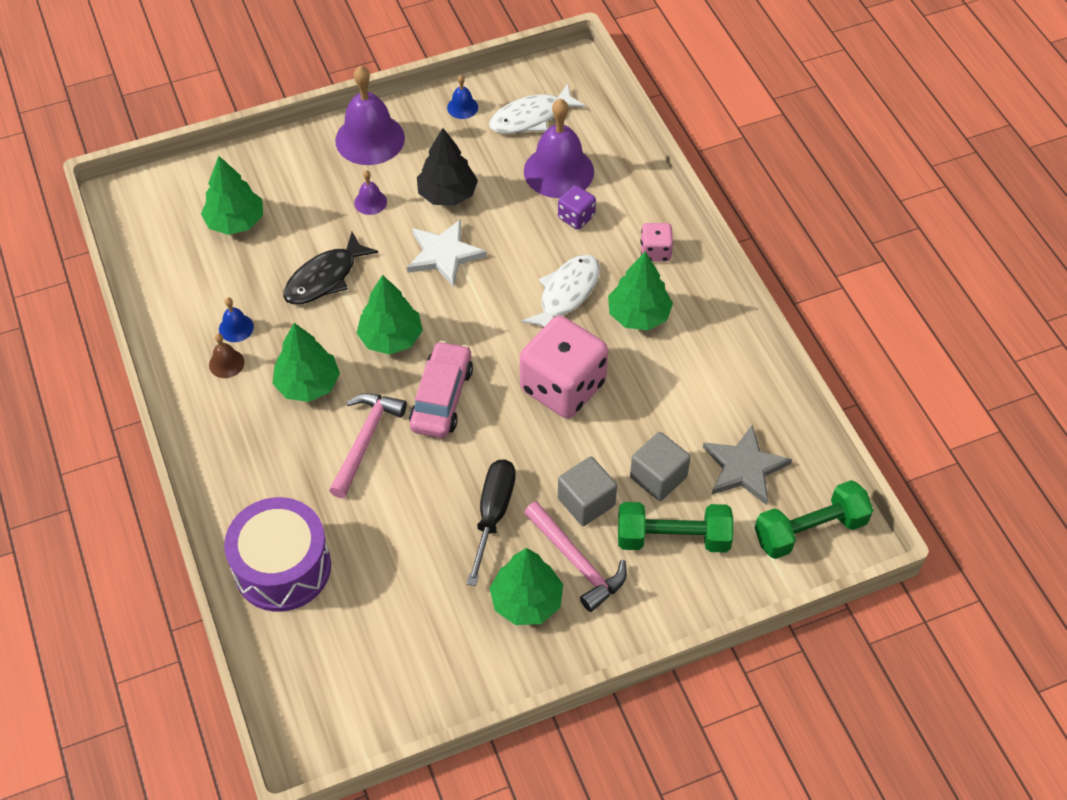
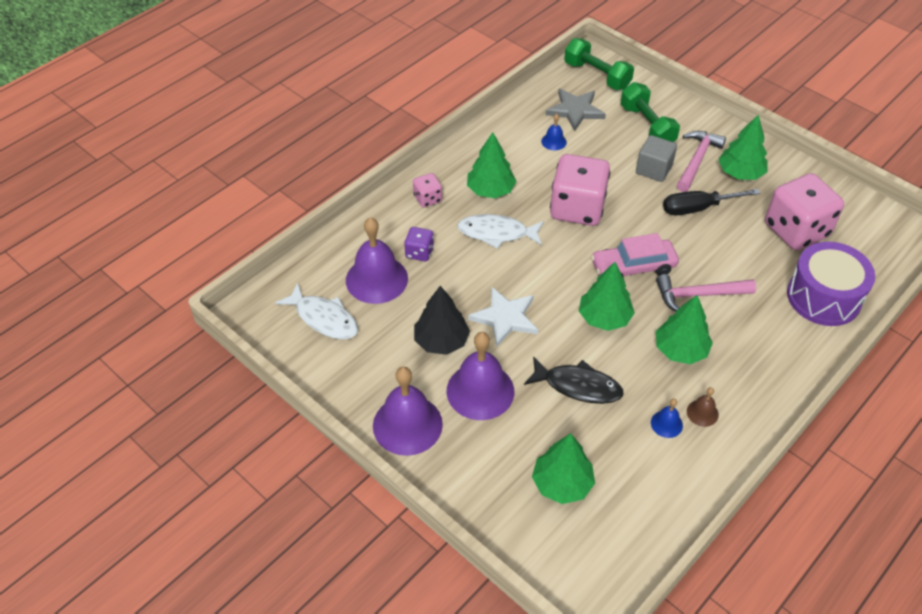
camera: 115 degrees left, 5 degrees down
(370, 202) = (480, 391): purple bell -> purple bell, size x2.19
(395, 605) = (796, 230): none -> pink dice
(462, 107) = (334, 371): blue bell -> blue bell (554, 141)
(658, 477) = (611, 144): grey cube -> none

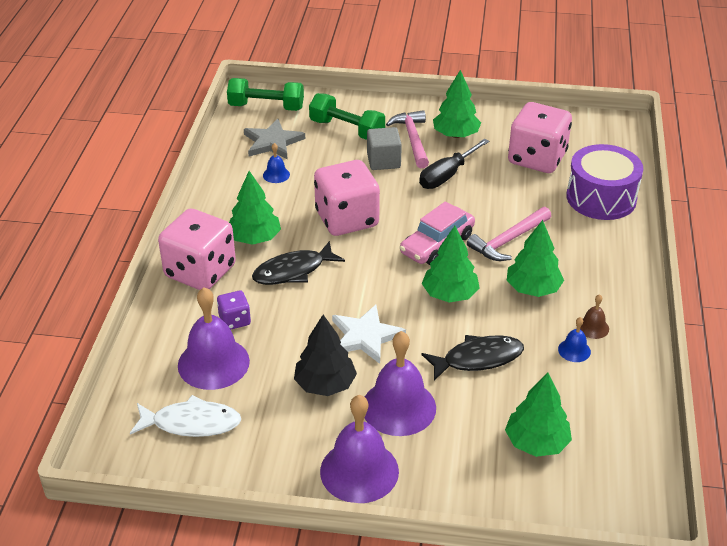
camera: 35 degrees left, 10 degrees down
(427, 199) = (200, 272): pink dice -> pink dice, size x2.13
(497, 233) = (293, 271): white fish -> black fish

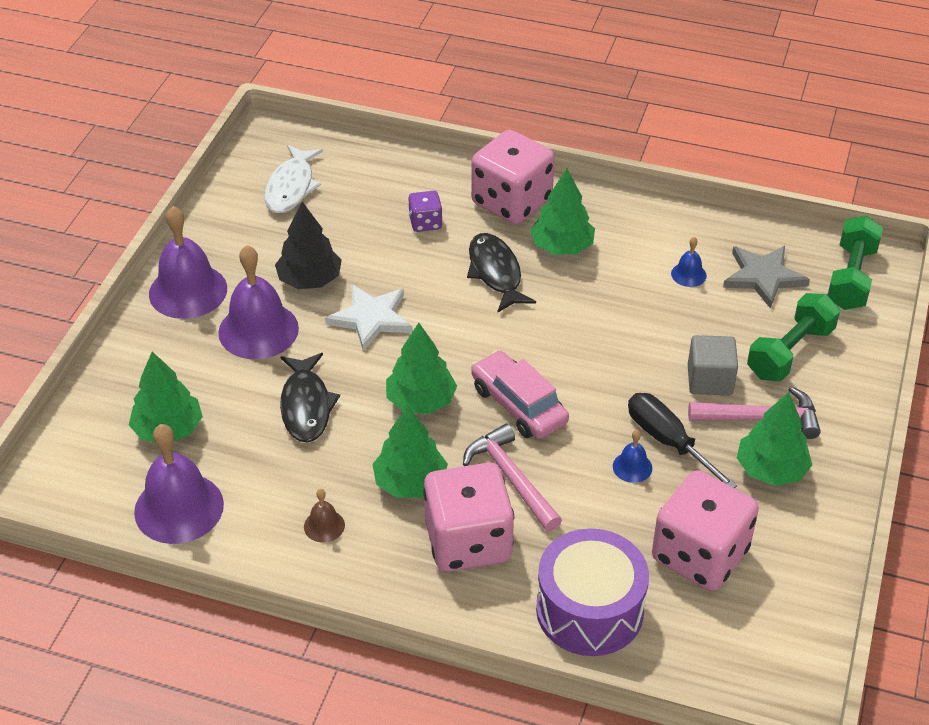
camera: 100 degrees right, 5 degrees up
(213, 363) = (366, 205): purple bell -> purple bell (179, 508)
(347, 219) = (585, 328): pink dice -> pink dice (468, 542)
(574, 350) = (291, 497): blue bell -> blue bell (632, 467)

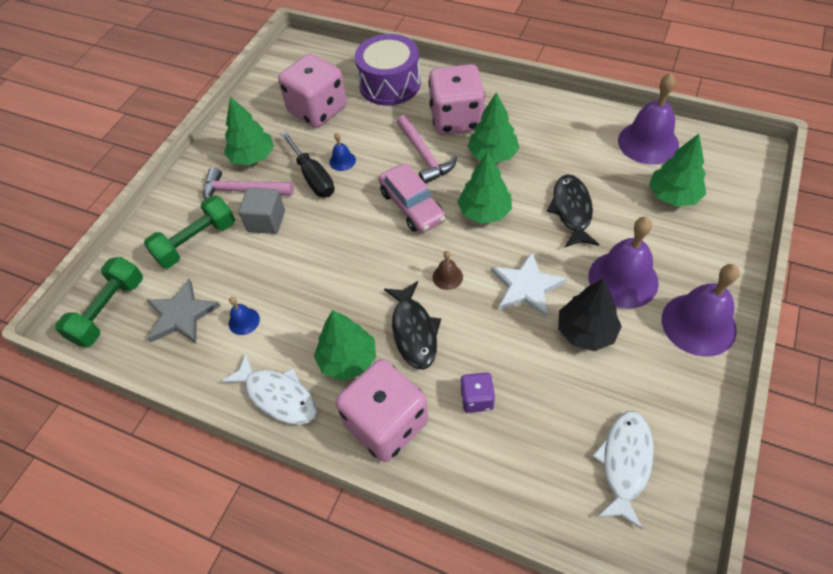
camera: 170 degrees left, 10 degrees up
(324, 526) = (548, 130): brown bell -> brown bell (447, 277)
(625, 217) = (277, 396): none -> white fish

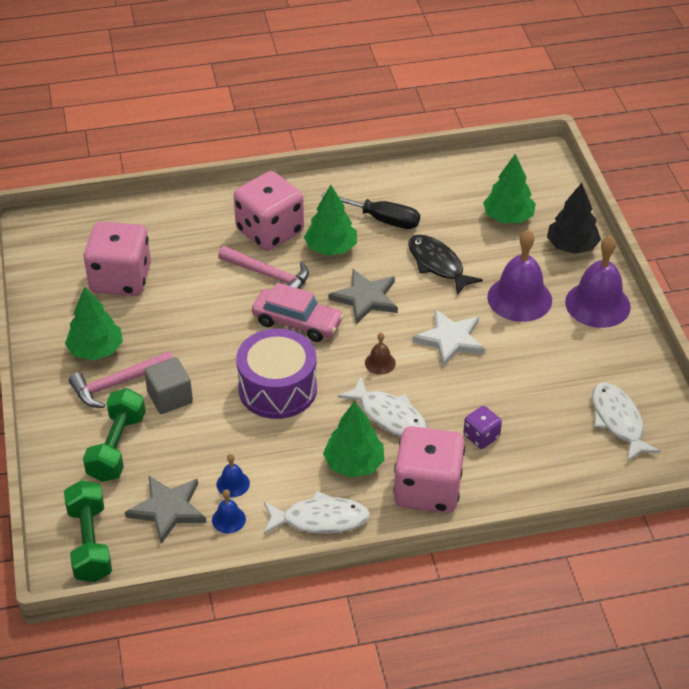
camera: 40 degrees left, 10 degrees down
(313, 177) = (178, 340): black screwdriver -> black screwdriver (382, 219)
(342, 161) = (193, 314): blue bell -> blue bell (228, 519)
(390, 84) = (173, 226): purple drum -> purple drum (277, 389)
(414, 331) = (389, 416): black fish -> white fish
(484, 212) = (365, 298): green tree -> grey star
(586, 331) = (522, 349): black tree -> black tree (571, 246)
(648, 142) = (455, 182): purple bell -> none

